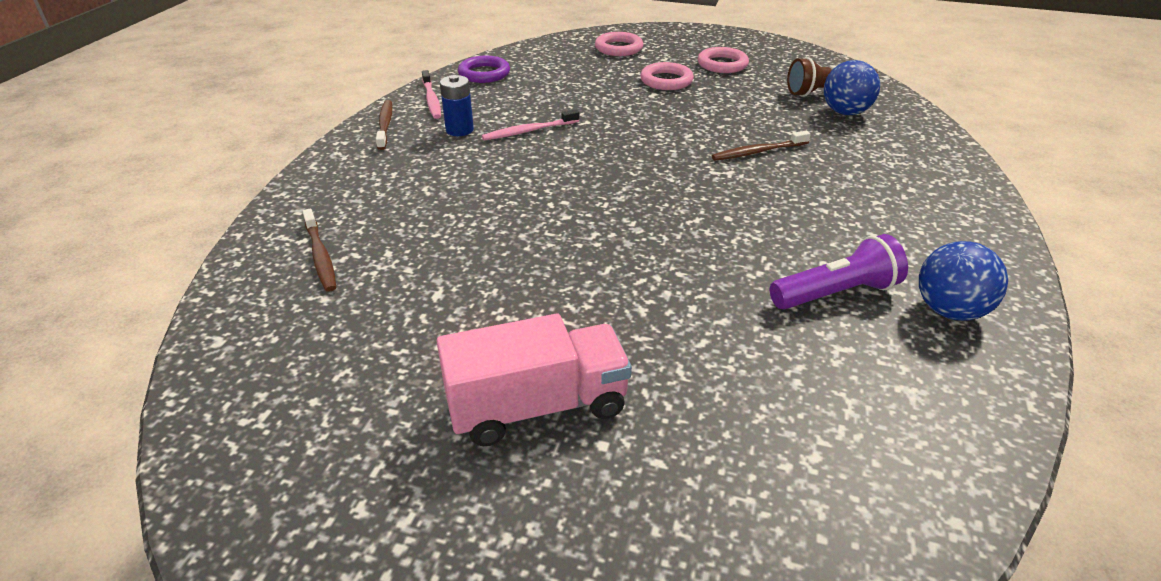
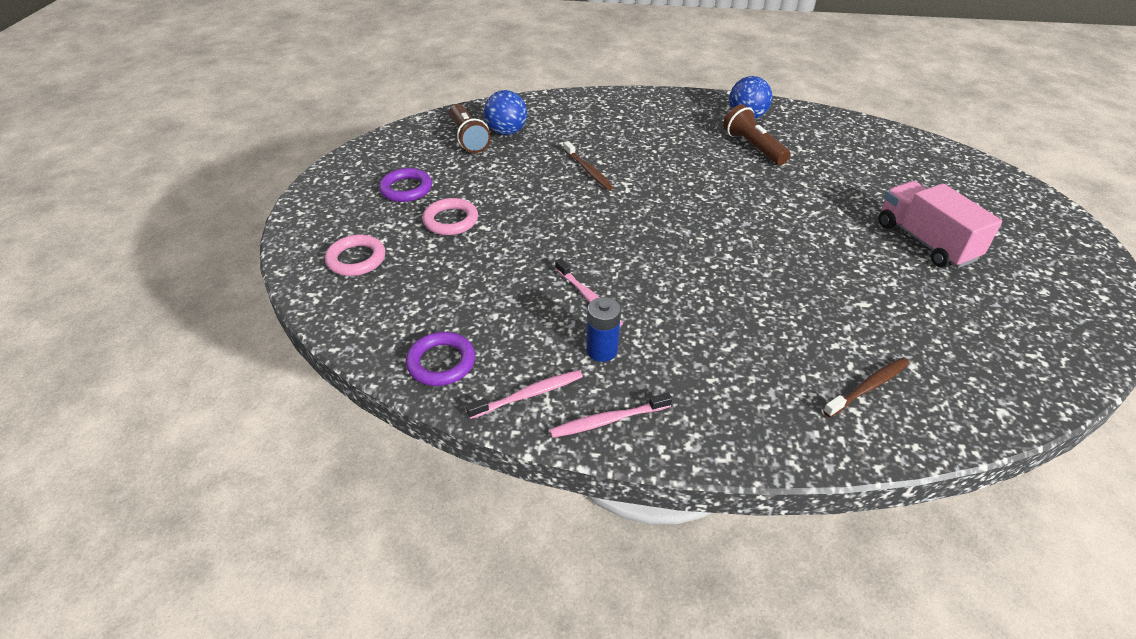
camera: 100 degrees left, 5 degrees up
(385, 125) = (608, 420): brown toothbrush -> pink toothbrush
(722, 64) = (406, 189): pink ring -> purple ring
(836, 293) = (753, 147): purple flashlight -> brown flashlight

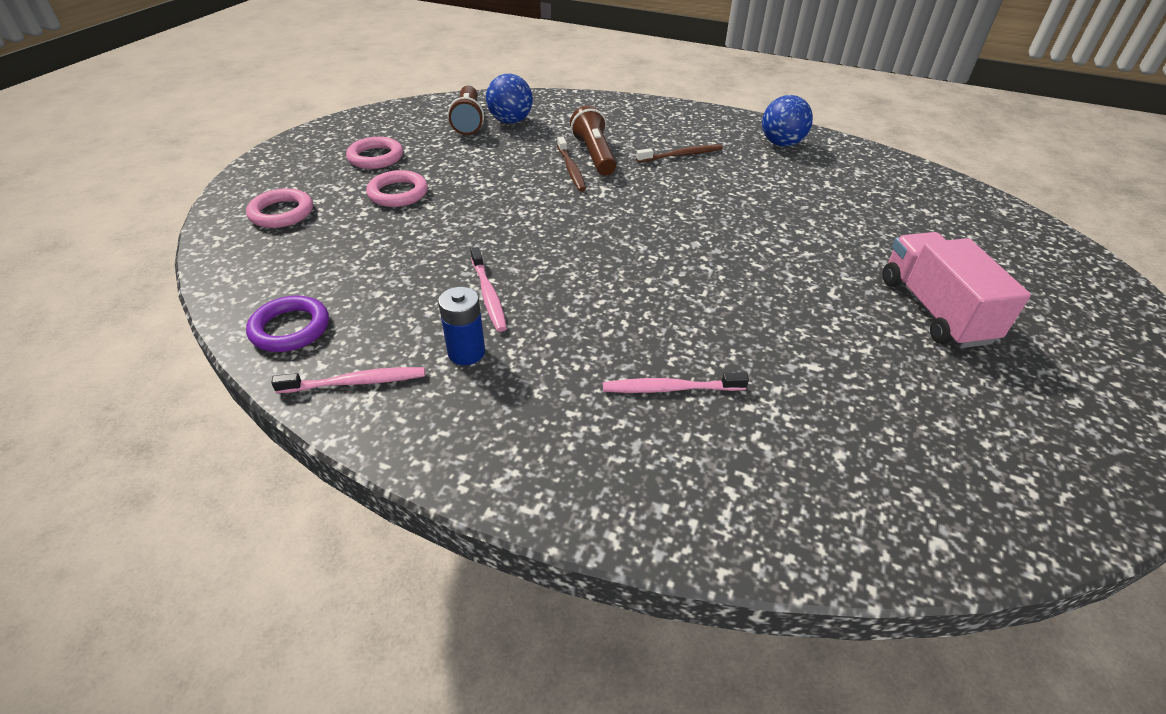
camera: 15 degrees right, 0 degrees up
(406, 189) = (376, 157): purple ring -> pink ring
(608, 420) = (423, 431): pink toothbrush -> pink toothbrush (670, 388)
(753, 147) = (771, 174): brown flashlight -> brown flashlight (594, 155)
(868, 387) = (764, 467): brown toothbrush -> brown toothbrush (681, 155)

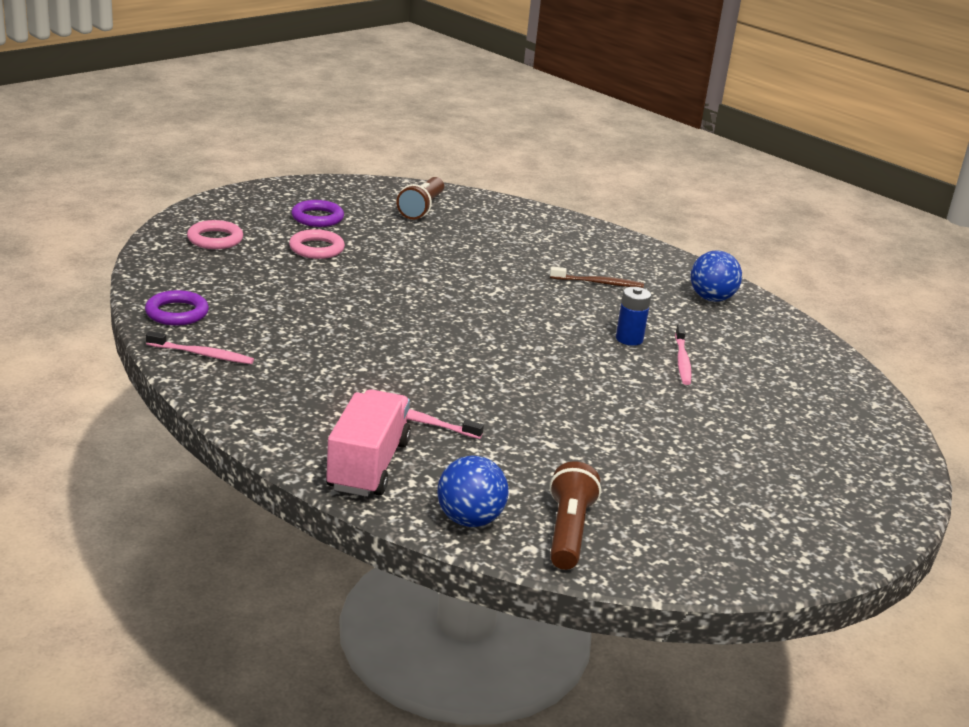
camera: 20 degrees right, 15 degrees down
(376, 157) = (317, 218): pink ring -> purple ring
(466, 352) = (291, 361): blue battery -> blue battery (629, 339)
(488, 295) = (335, 333): pink toothbrush -> pink toothbrush (682, 361)
(510, 121) = (461, 218): blue ball -> blue ball (469, 520)
(571, 169) = (482, 268): brown toothbrush -> none
(594, 155) = (514, 263): brown flashlight -> brown flashlight (568, 531)
(933, 310) = (700, 444): pink truck -> pink truck (368, 465)

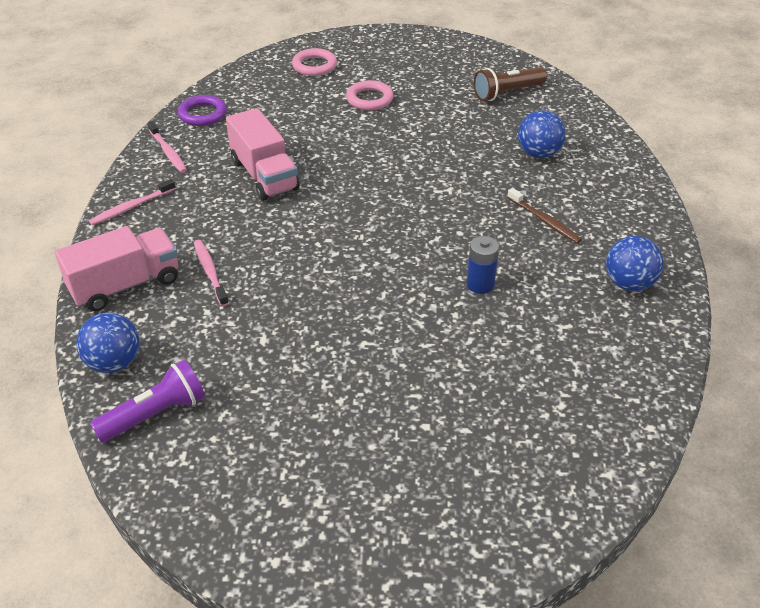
camera: 50 degrees right, 15 degrees up
(317, 218) = (412, 73): purple ring -> none
(332, 336) = (264, 175): none -> pink truck
(518, 242) = (538, 153): none -> blue ball
(568, 531) = (155, 414): brown flashlight -> purple flashlight
(682, 361) = (492, 328): pink toothbrush -> pink toothbrush (131, 207)

